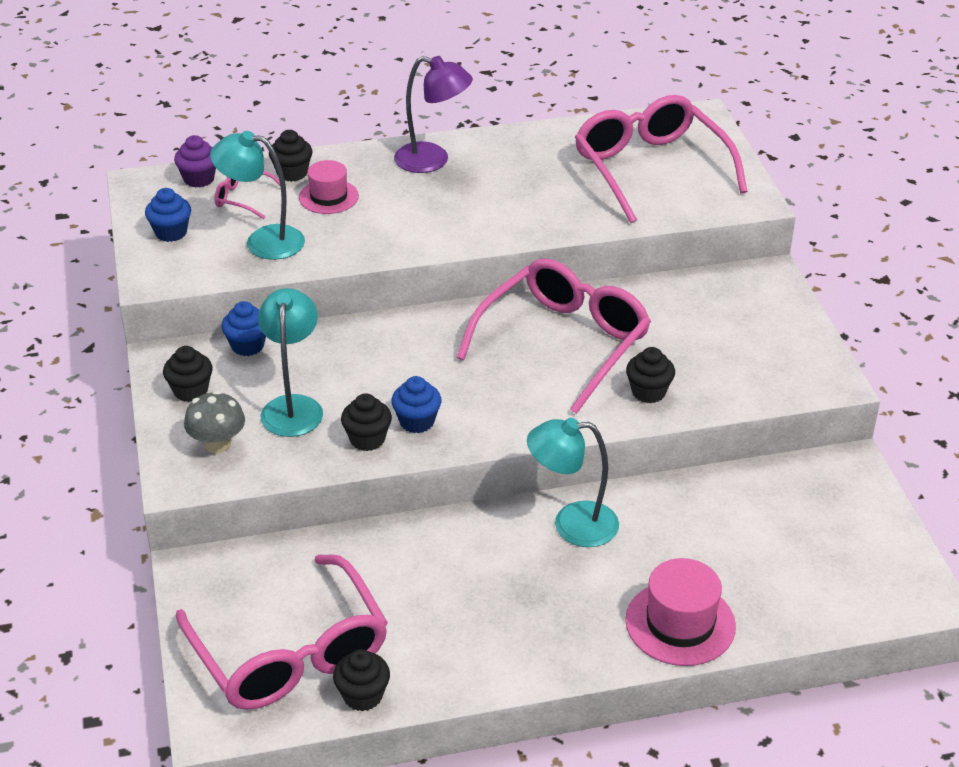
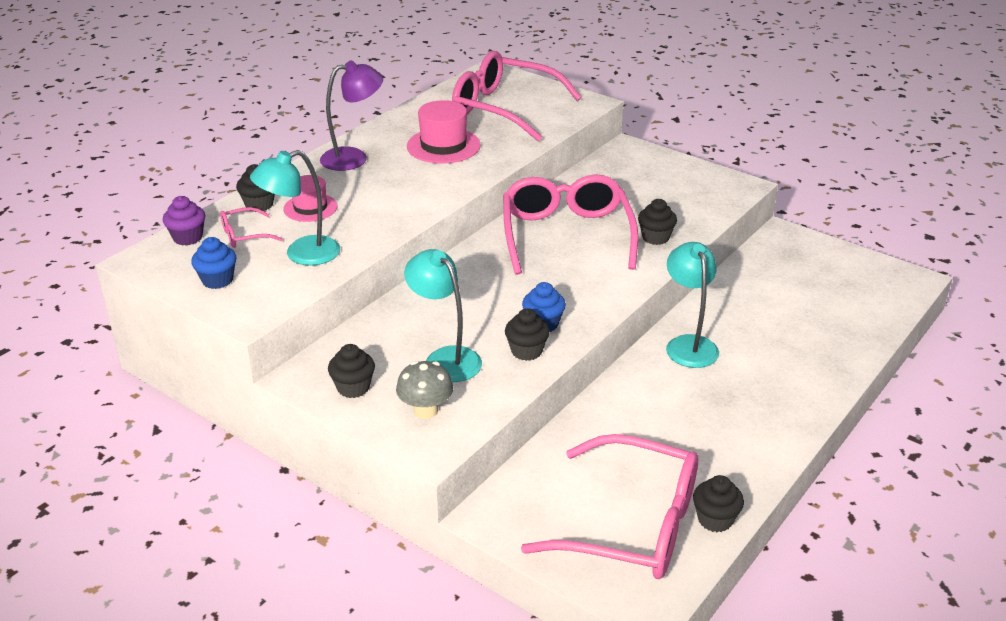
camera: 40 degrees left, 5 degrees down
(247, 345) = (354, 338): blue cupcake -> none
(572, 524) = (688, 344): turquoise lamp -> turquoise lamp turned 120 degrees clockwise
(680, 623) = (823, 363): pink hat -> pink hat (443, 146)

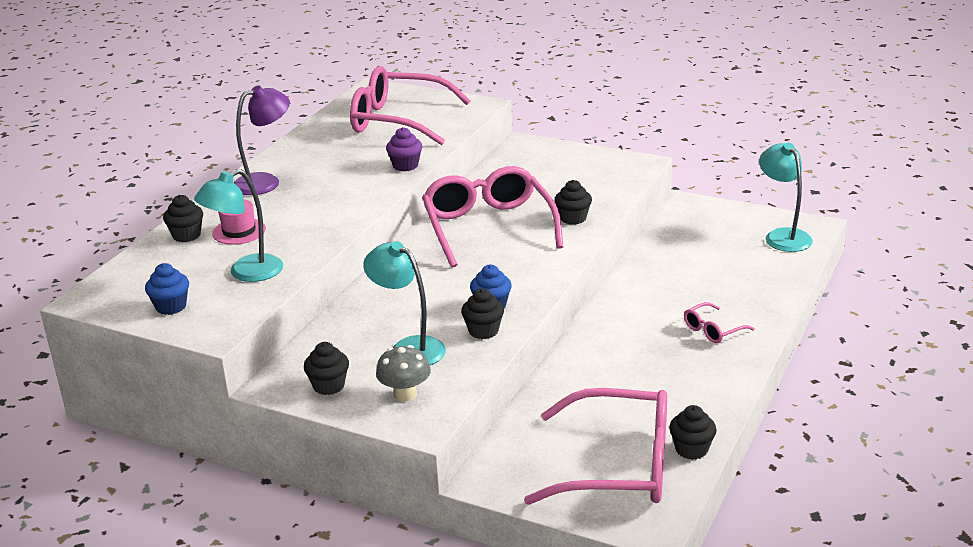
camera: 10 degrees left, 5 degrees down
(188, 237) = (125, 274): purple cupcake -> purple cupcake (405, 166)
(244, 235) = (182, 264): pink glasses -> pink glasses (713, 330)
(443, 146) = (350, 160): pink hat -> none
(688, 344) = (625, 309): turquoise lamp -> turquoise lamp (783, 236)

